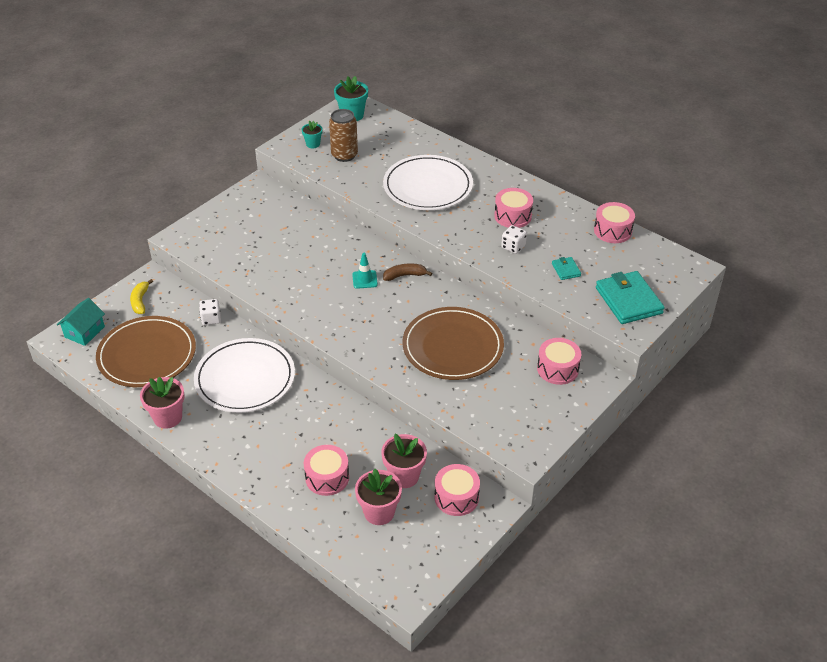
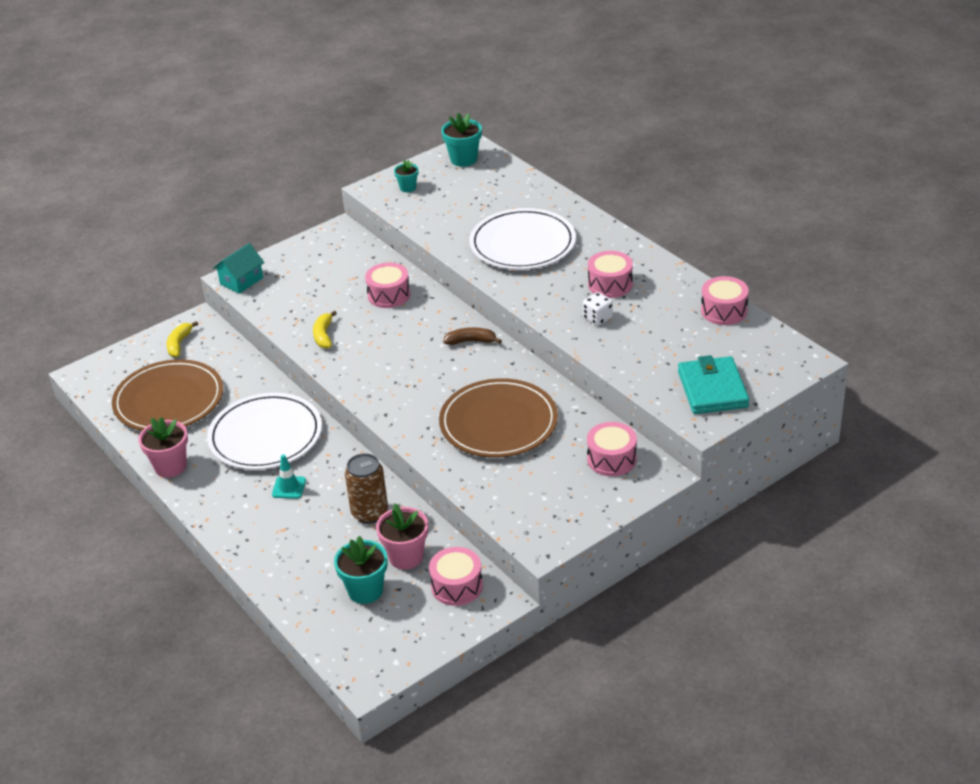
camera: 15 degrees right, 5 degrees down
(84, 332) = (111, 370): turquoise house -> turquoise house (241, 281)
(211, 319) = (249, 370): white dice -> none
(276, 283) = (324, 335): none -> yellow banana
(327, 477) = (320, 548): pink drum -> pink drum (389, 295)
(344, 155) = (439, 202): brown can -> brown can (370, 513)
(364, 279) = (424, 341): turquoise traffic cone -> turquoise traffic cone (289, 487)
(379, 512) = (365, 590): pink flower pot -> turquoise flower pot
(566, 270) = (650, 349): turquoise wallet -> none

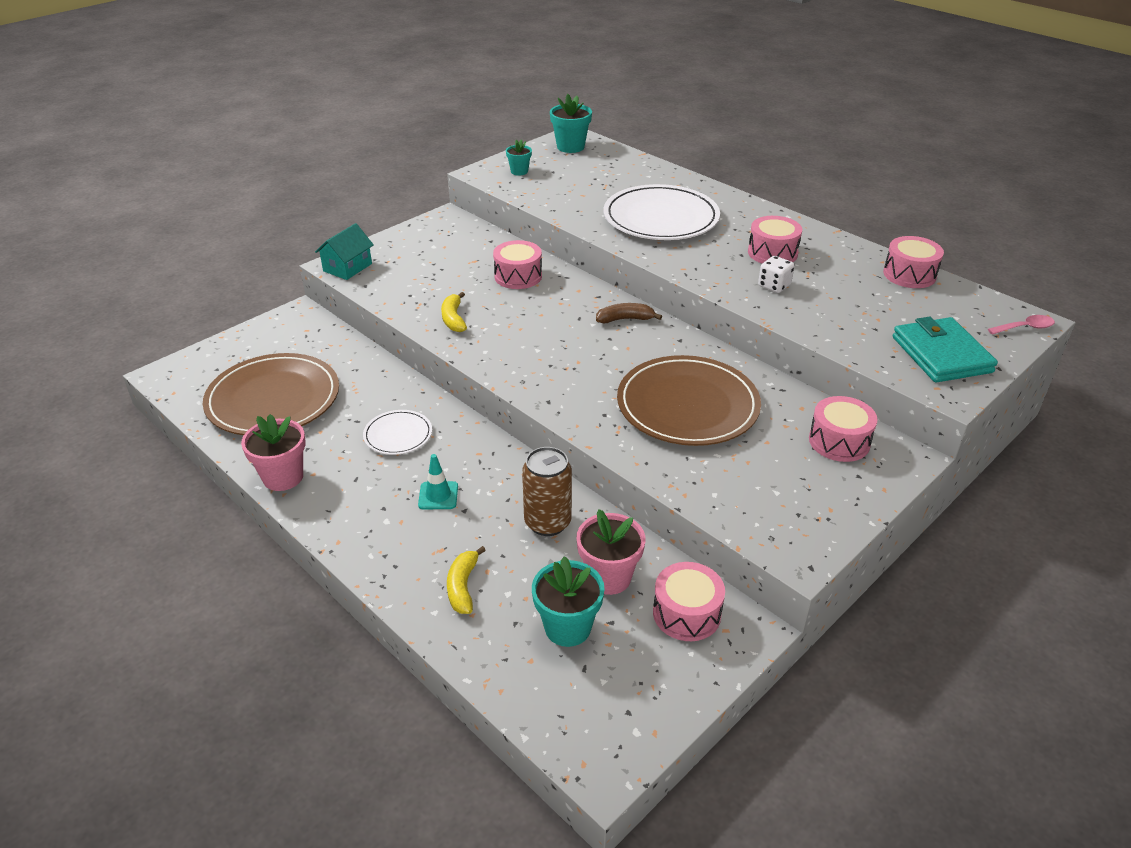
camera: 10 degrees left, 0 degrees up
(179, 344) = (280, 338): yellow banana -> yellow banana (463, 587)
(265, 436) = (398, 435): white plate -> white plate, size x0.50
(799, 367) = (1025, 328): none -> pink spoon

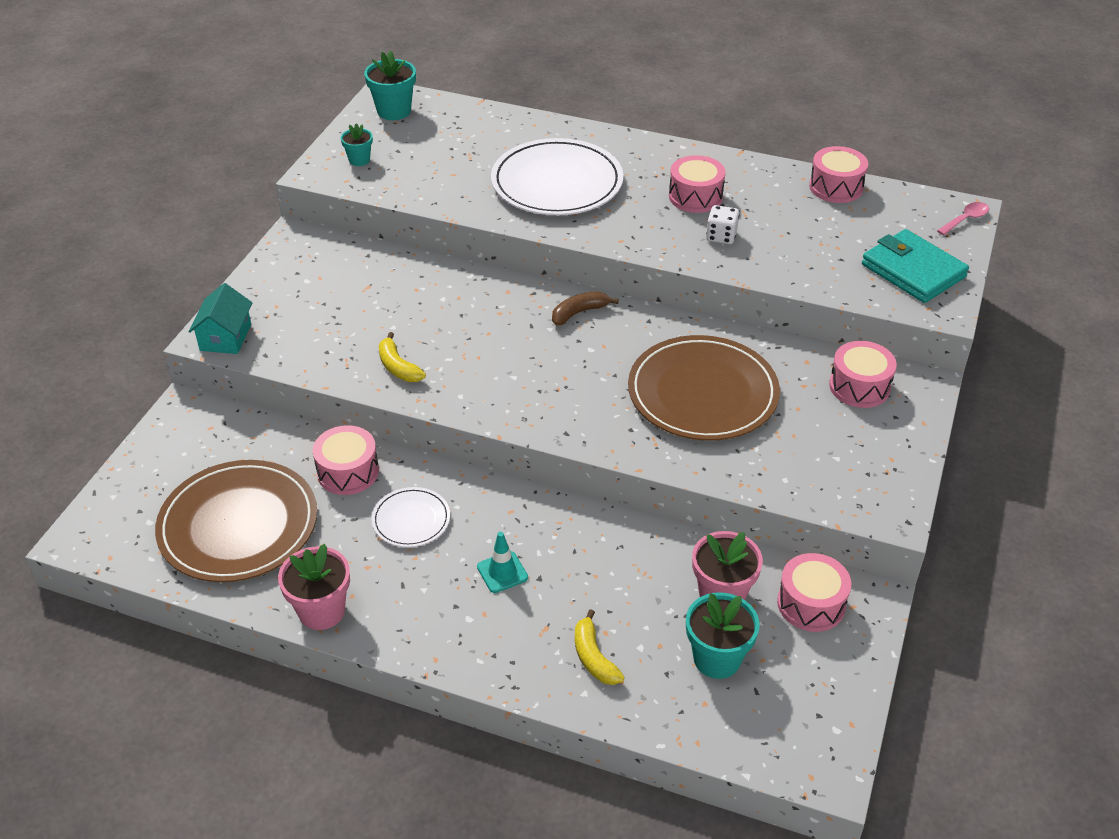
camera: 25 degrees left, 5 degrees up
(518, 276) = (431, 292): pink drum -> pink drum (348, 472)
(547, 522) = (629, 561): brown can -> none

